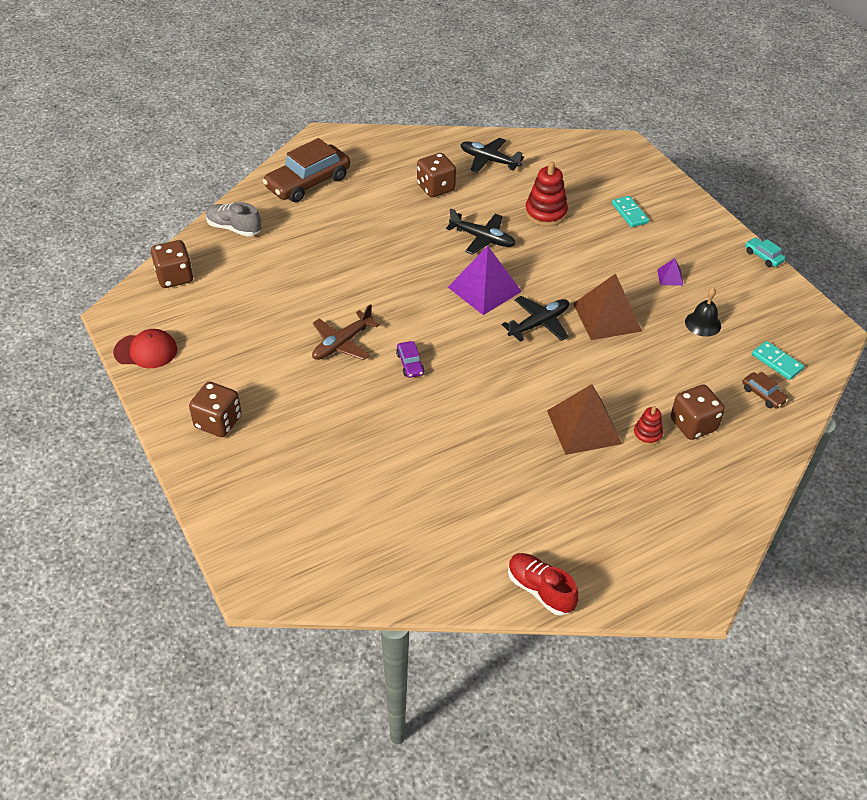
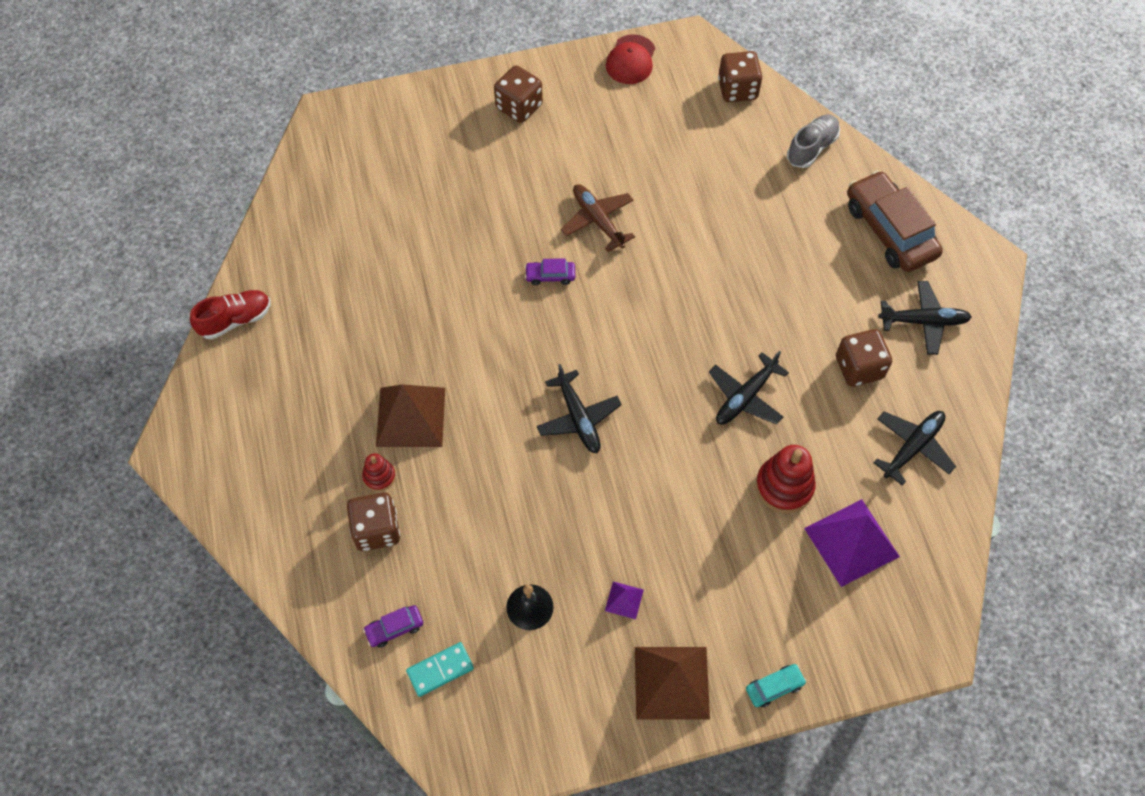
camera: 105 degrees right, 15 degrees up
(385, 162) = (923, 321): none -> black plane
(484, 289) = (651, 376): purple pyramid -> purple pyramid (851, 542)
(607, 317) = (570, 497): brown pyramid -> brown pyramid (671, 682)
(629, 213) = (765, 596): turquoise domino -> none
(763, 256) = (637, 746): turquoise car -> turquoise car (774, 687)
(763, 395) = (394, 628): brown car -> purple car

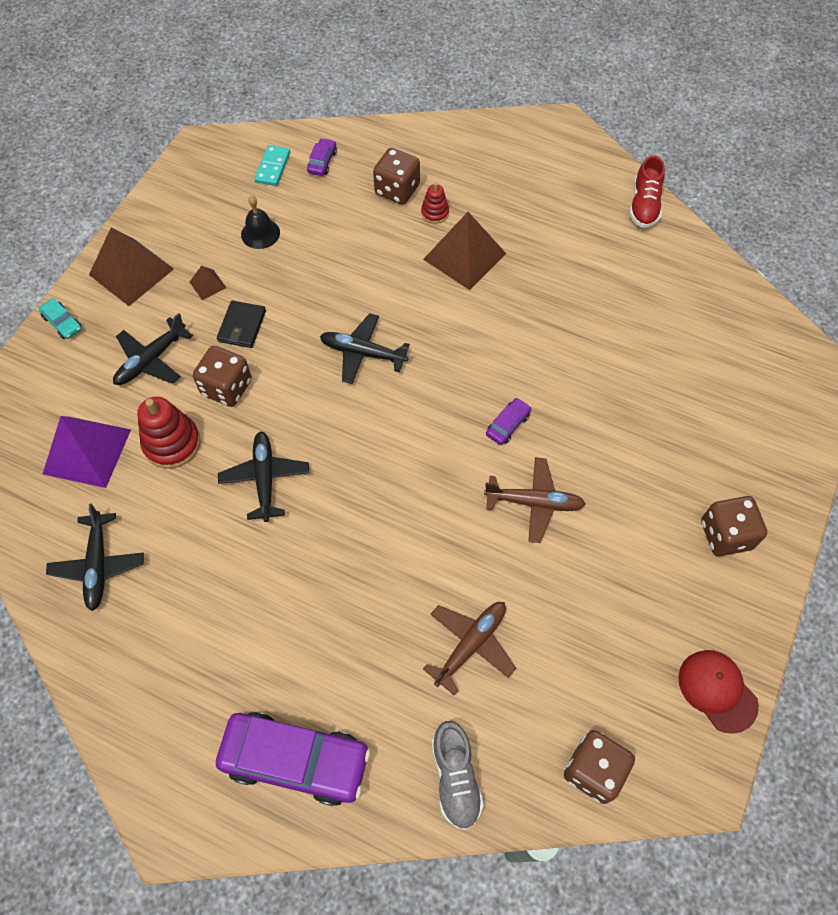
camera: 130 degrees right, 0 degrees up
(624, 600) = (207, 284): purple pyramid -> brown pyramid
(638, 531) = (242, 326): none -> black wallet
(730, 191) = (471, 645): none -> brown plane
(774, 687) = (62, 323): turquoise car -> turquoise car turned 60 degrees counterclockwise
(859, 368) = (200, 589): brown dice -> brown dice (227, 387)
(890, 230) = (295, 760): brown car -> purple car
(923, 321) = (182, 691): black plane -> black plane (151, 360)

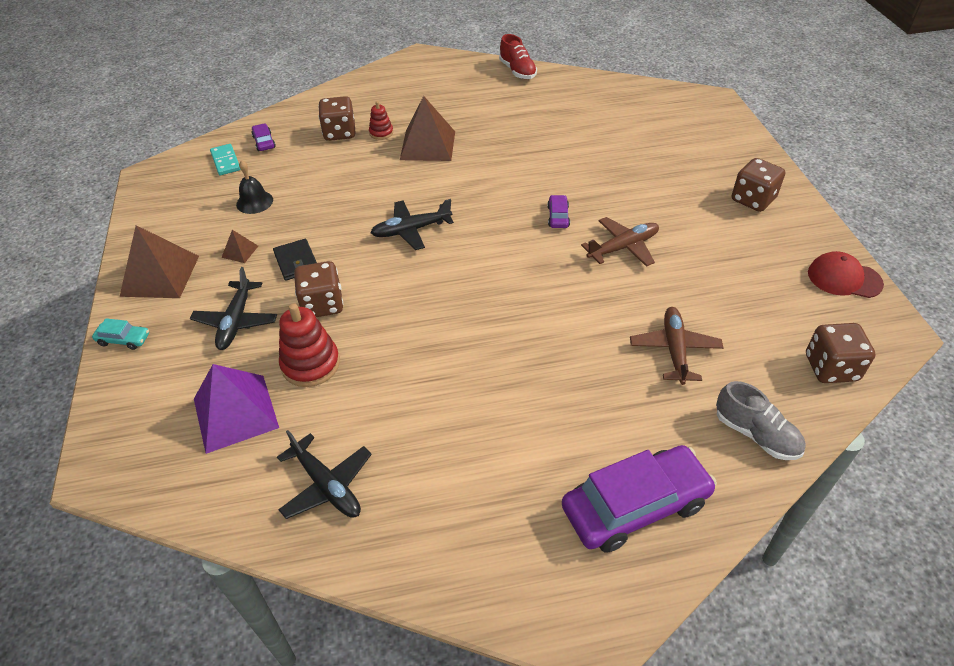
camera: 35 degrees left, 15 degrees down
(265, 478) = (414, 342): black plane -> none

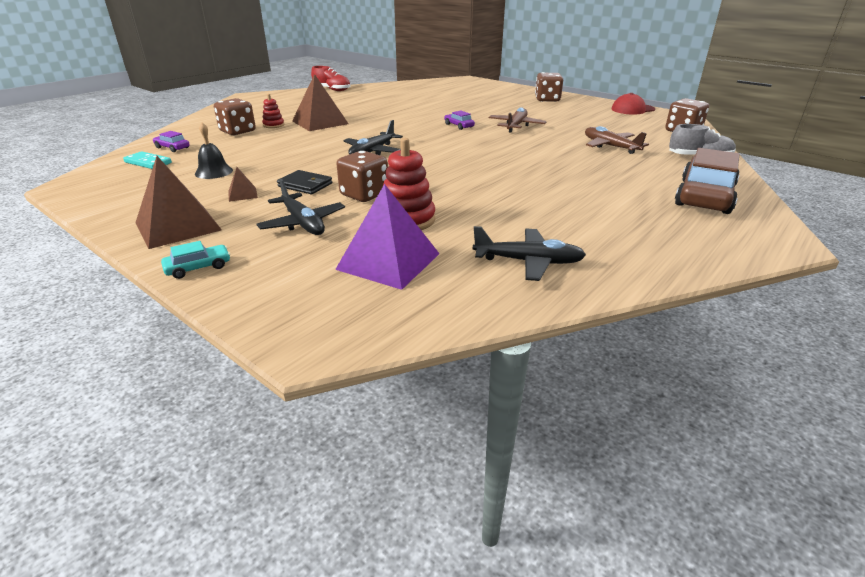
camera: 40 degrees left, 15 degrees down
(635, 506) = (704, 196): purple car -> brown car

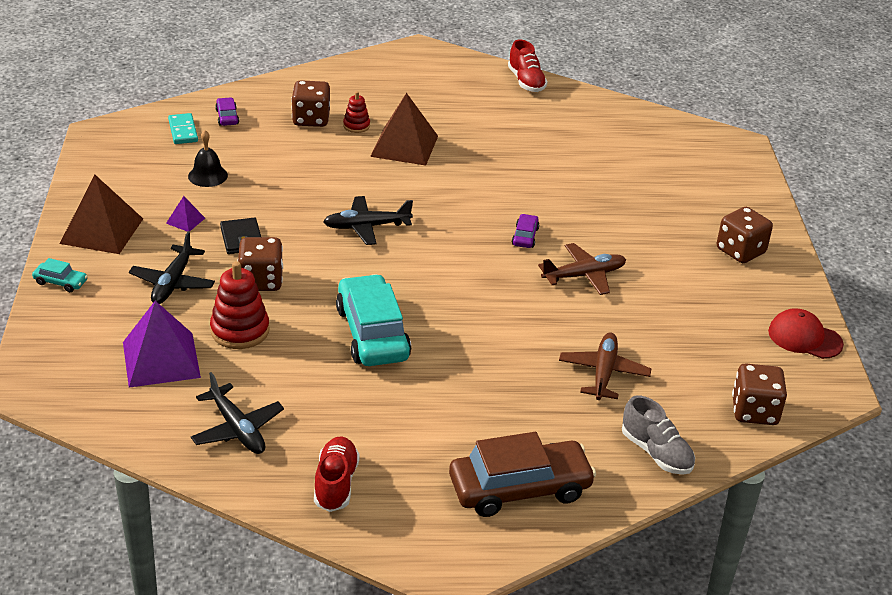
camera: 45 degrees right, 5 degrees up
(242, 194) = (185, 220): brown pyramid -> purple pyramid
(483, 183) = (372, 333): none -> turquoise car
(644, 248) = (336, 484): none -> red shoe

